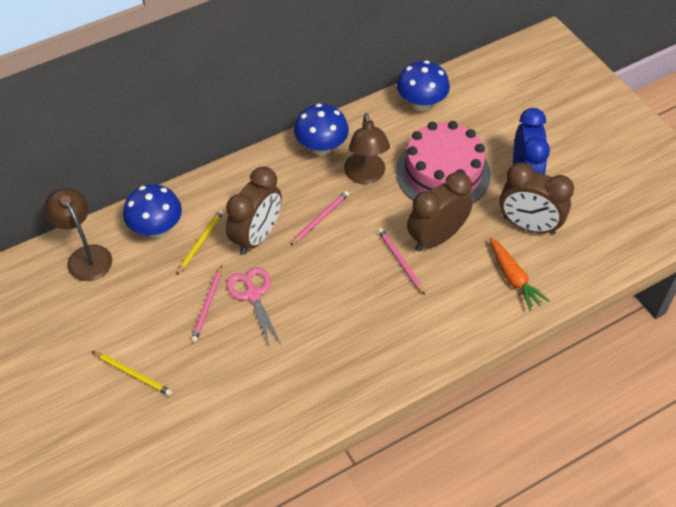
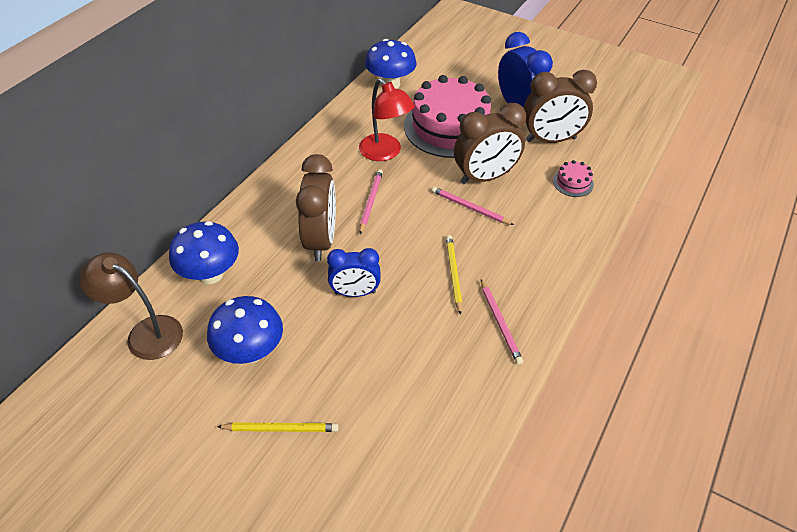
camera: 30 degrees left, 5 degrees down
(200, 242) = (267, 268): yellow pencil -> yellow pencil (453, 274)
(207, 305) = (315, 323): pink pencil -> pink pencil (500, 323)
(253, 295) = (355, 293): pink scissors -> blue clock
(321, 147) = (328, 145): blue mushroom -> blue mushroom (250, 351)
(365, 176) = (385, 153): brown lamp -> red lamp
(436, 238) = (485, 177): brown clock -> brown clock turned 135 degrees counterclockwise
(513, 278) = (573, 183): orange carrot -> pink cake

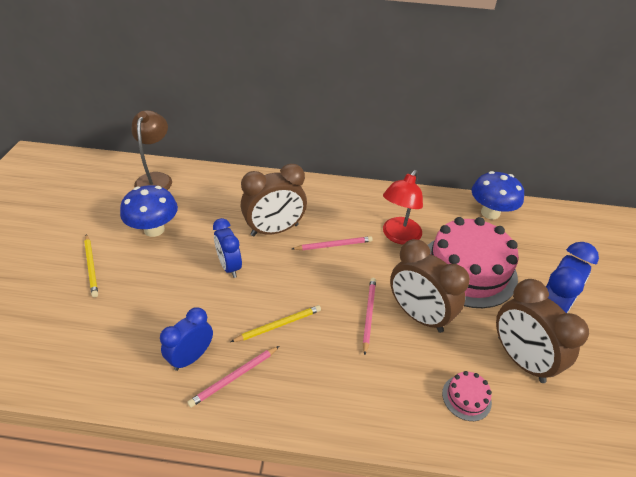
camera: 65 degrees right, 5 degrees down
(210, 274) = (215, 188): blue mushroom -> none
(463, 352) = (191, 357): none -> blue clock

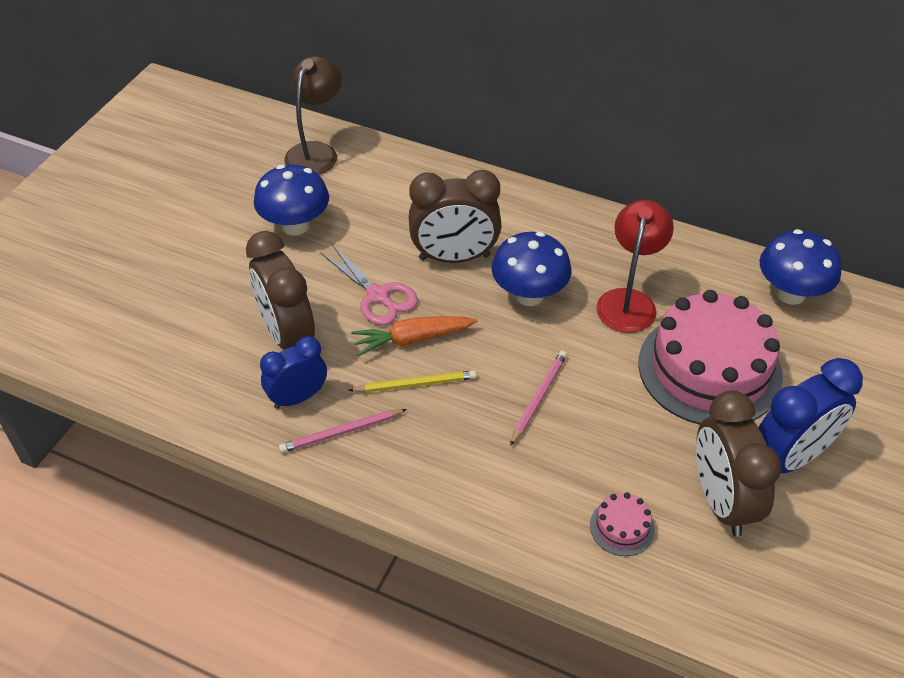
camera: 20 degrees right, 5 degrees up
(91, 266) = (207, 260): yellow pencil -> none
(229, 266) = (377, 295): blue clock -> pink scissors
(265, 292) = (413, 339): none -> orange carrot
(333, 245) = (529, 295): pink pencil -> blue mushroom
(398, 236) = (628, 301): red lamp -> red lamp turned 150 degrees clockwise
(418, 315) = (606, 414): brown clock -> brown clock (287, 335)

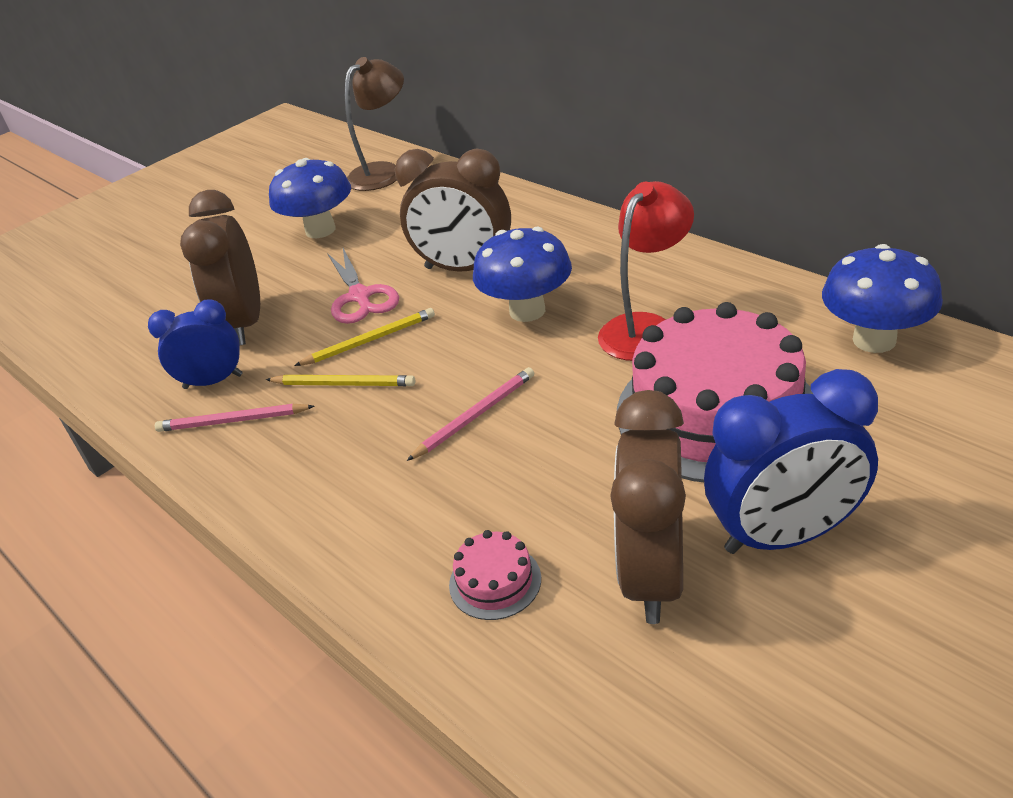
camera: 25 degrees right, 10 degrees down
(413, 339) = (369, 340): orange carrot -> yellow pencil

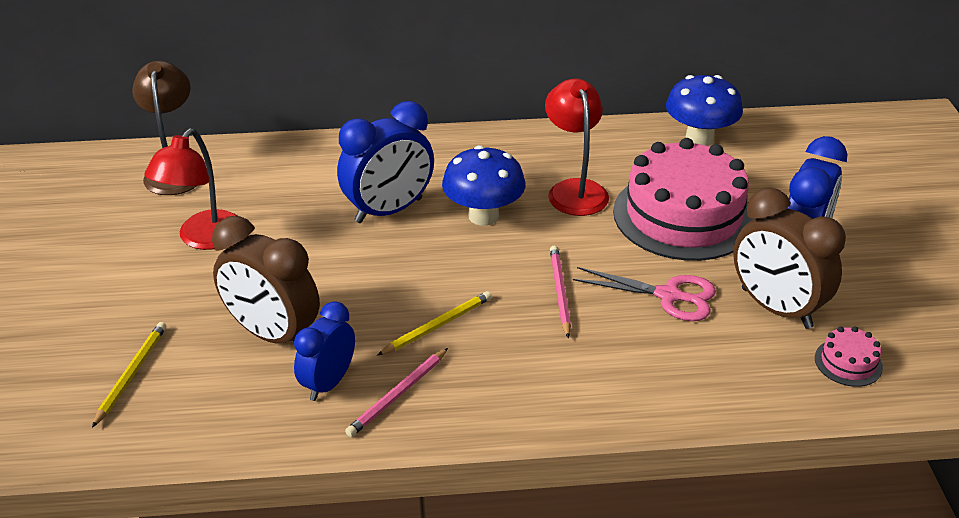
camera: 55 degrees left, 0 degrees up
(320, 230) = (203, 239): blue mushroom -> red lamp
(360, 296) = (339, 267): pink scissors -> pink scissors (668, 296)
(369, 340) = (404, 290): yellow pencil -> yellow pencil (131, 374)
(465, 269) = (389, 211): brown clock -> blue clock
(495, 581) = (715, 362): pink cake -> pink cake (848, 362)

